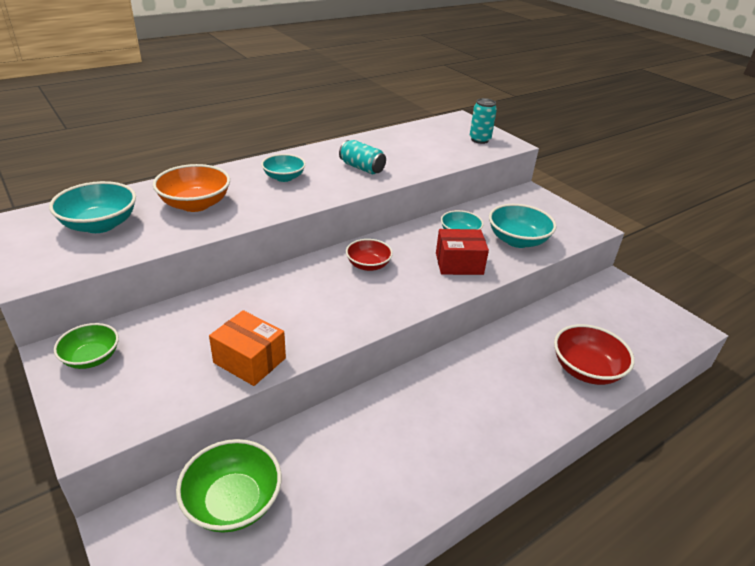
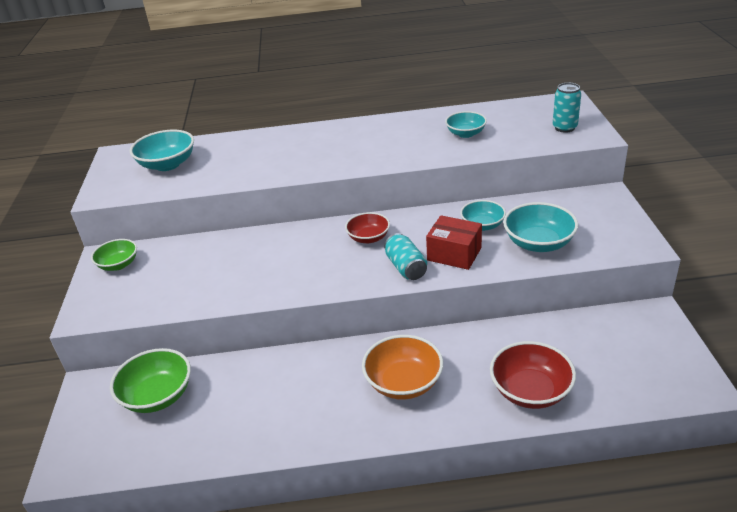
camera: 35 degrees right, 0 degrees up
(195, 204) = (244, 158): orange bowl -> orange bowl (403, 383)
(249, 360) = (213, 294): orange box -> none
(284, 177) = (333, 144): turquoise bowl -> turquoise bowl (465, 133)
(362, 168) = (410, 143): turquoise can -> turquoise can (406, 267)

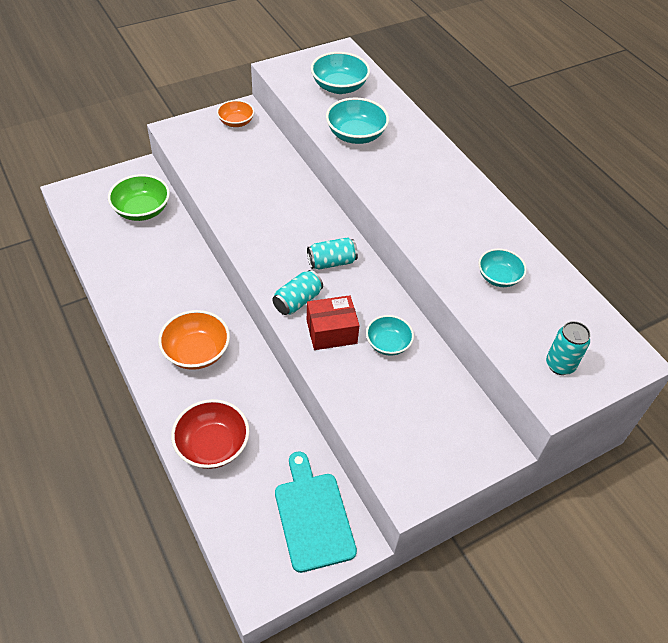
camera: 60 degrees right, 15 degrees up
(118, 264) = (236, 122): green bowl -> orange bowl
(368, 238) = (331, 262): red bowl -> turquoise can
(454, 254) = (331, 332): red box -> red box turned 75 degrees clockwise
(538, 243) = (376, 397): turquoise bowl -> turquoise bowl (355, 135)
(628, 335) = (313, 516): none -> turquoise cutting board

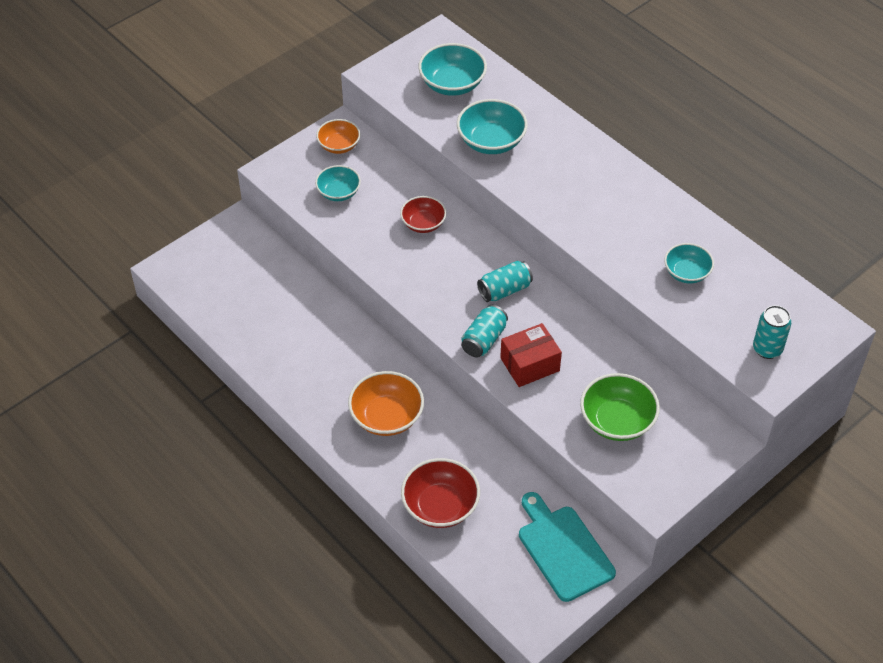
camera: 10 degrees left, 0 degrees up
(142, 210) = (261, 272): green bowl -> green bowl (617, 421)
(281, 194) = (423, 223): none -> red bowl
(388, 344) = (590, 364): turquoise bowl -> turquoise bowl (338, 192)

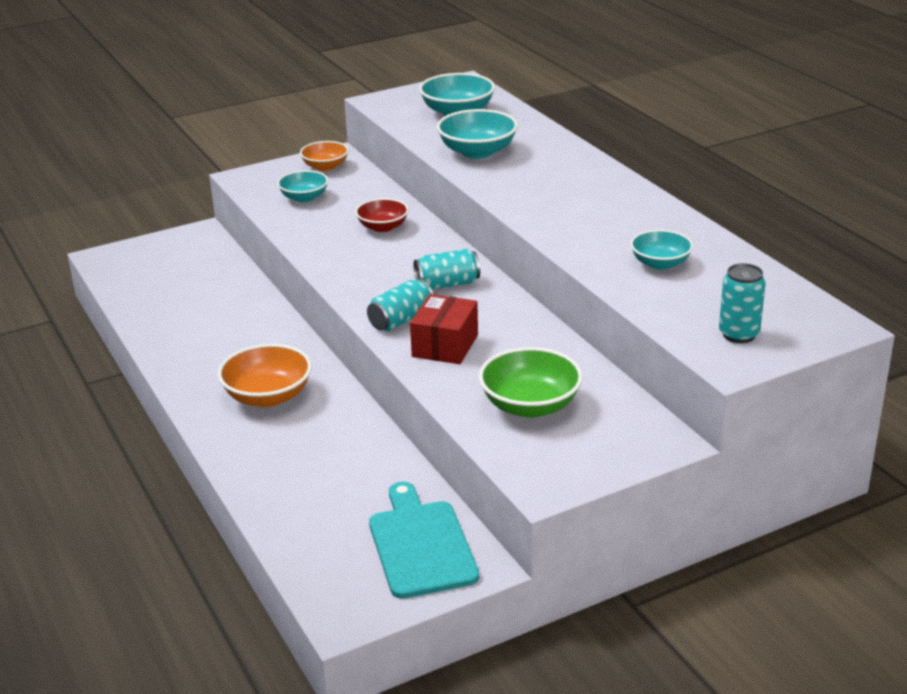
camera: 15 degrees right, 20 degrees down
(440, 506) = (286, 482): red bowl -> none
(530, 364) = (445, 345): red box -> red box turned 60 degrees counterclockwise

